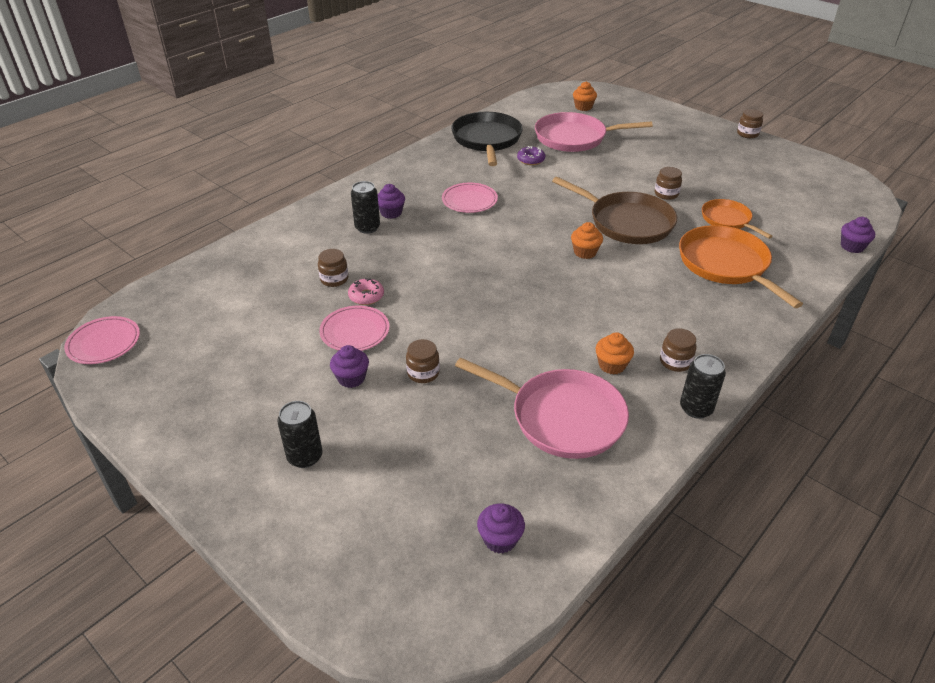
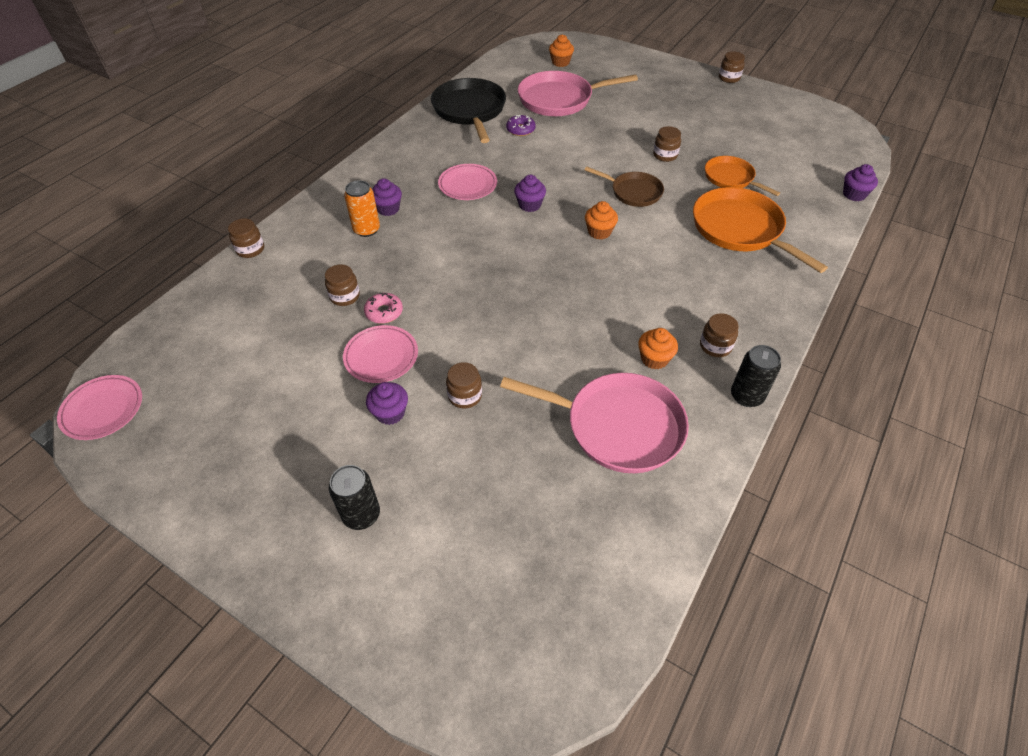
camera: 10 degrees left, 10 degrees up
(260, 232) = (250, 249): none -> brown jar
(367, 227) = (366, 229): black can -> orange can
(500, 539) = (587, 577): purple cupcake -> purple cupcake (529, 205)
(627, 222) = (633, 192): brown pan -> brown pan, size x0.59

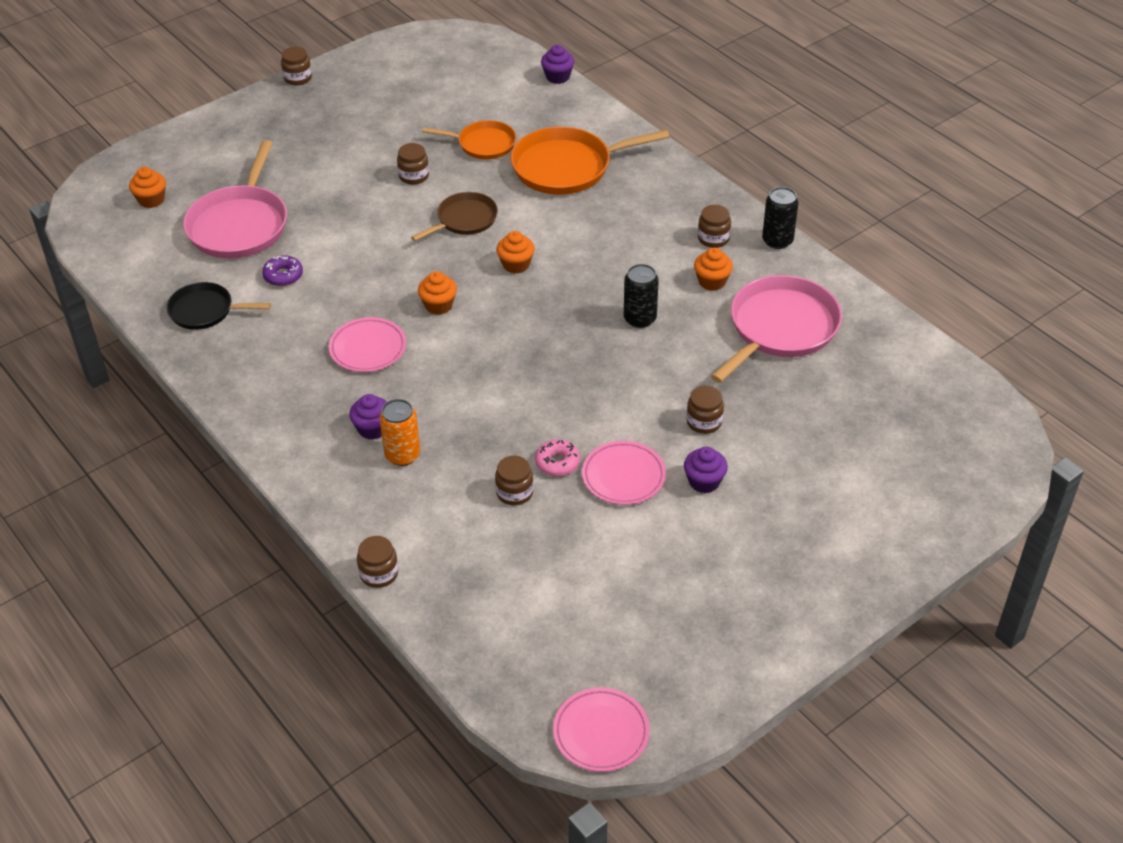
camera: 70 degrees left, 5 degrees down
(361, 515) = (817, 521): black can -> black can (640, 319)
(470, 110) = (205, 311): black pan -> black pan, size x0.59
(529, 205) = (438, 305): purple cupcake -> orange cupcake
(730, 178) = (483, 144): orange pan -> orange pan turned 150 degrees counterclockwise

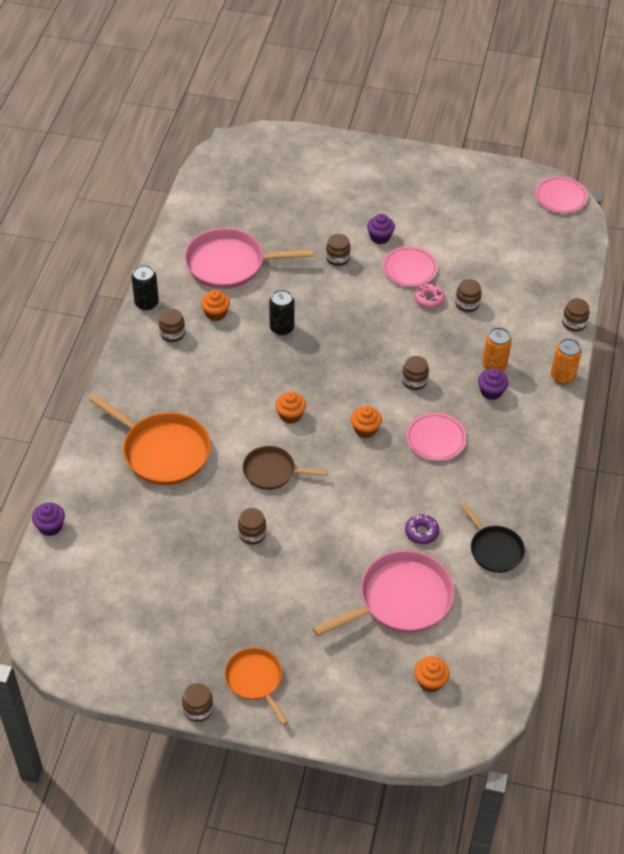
camera: 130 degrees left, 5 degrees up
(321, 504) = (562, 376): none -> orange can
(456, 377) = (414, 381): none -> brown jar
(483, 144) = (178, 517): orange pan -> orange pan (255, 680)

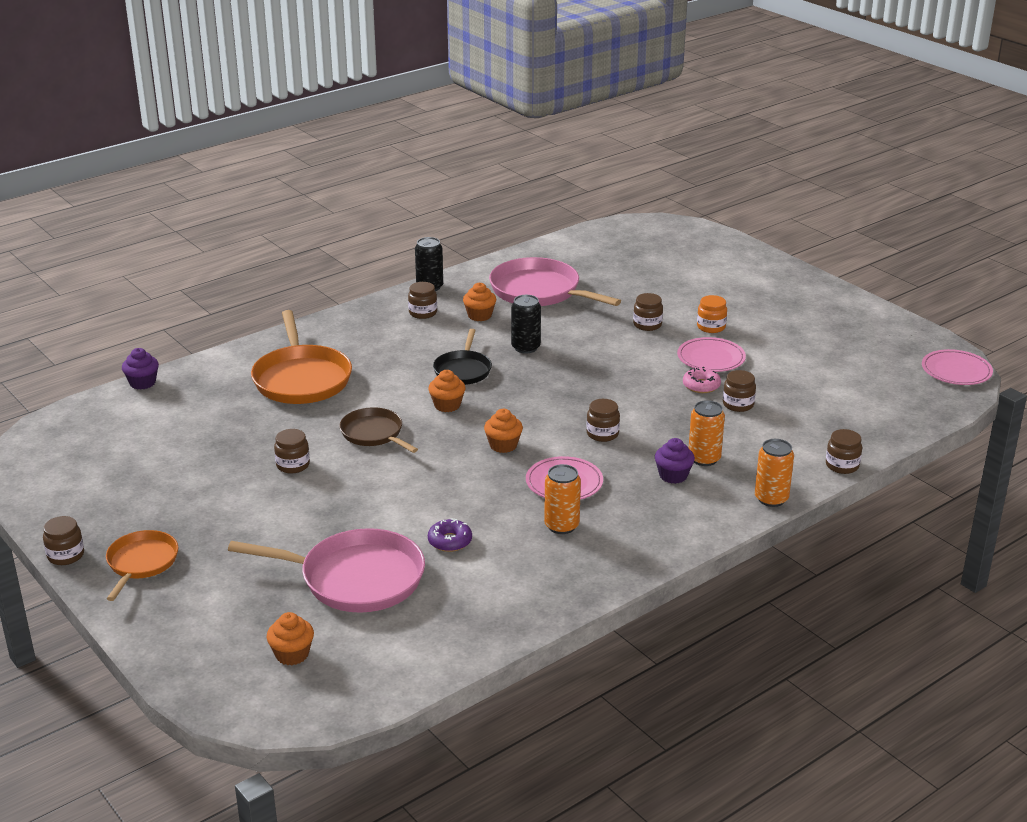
camera: 40 degrees right, 20 degrees down
(380, 237) = (711, 327): purple cupcake -> orange jar
(471, 476) = (561, 526): none -> orange can
(494, 549) = (505, 591): black pan -> black pan (463, 370)

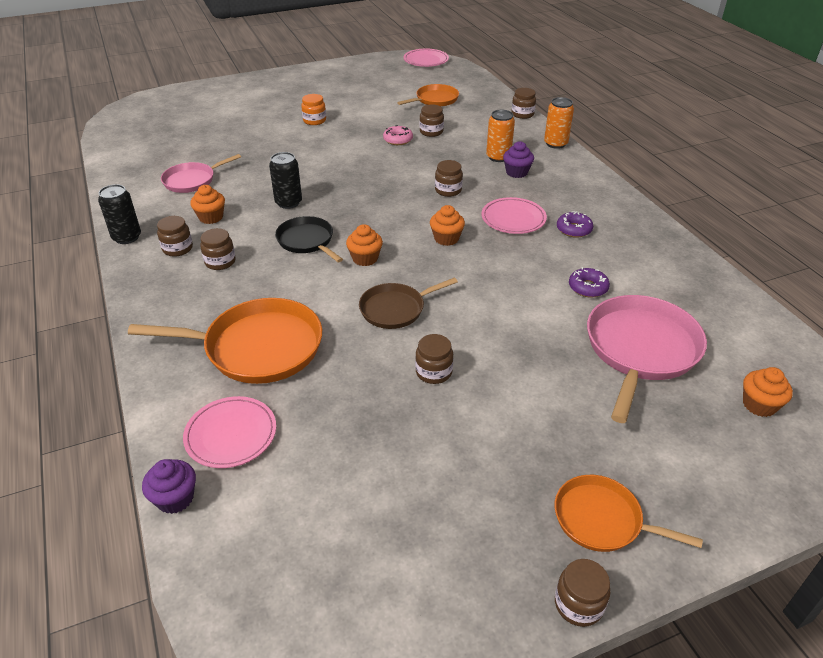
camera: 75 degrees left, 10 degrees up
(463, 370) = (307, 241): black pan -> black pan turned 150 degrees counterclockwise
(539, 291) = (192, 180): pink pan -> pink pan, size x0.59
(561, 526) = (574, 229): orange can -> purple donut
(647, 325) = (292, 143): brown jar -> brown jar (220, 262)
(711, 358) = (360, 129): pink plate -> pink plate (231, 434)
(832, 395) = (435, 100): none -> orange pan

